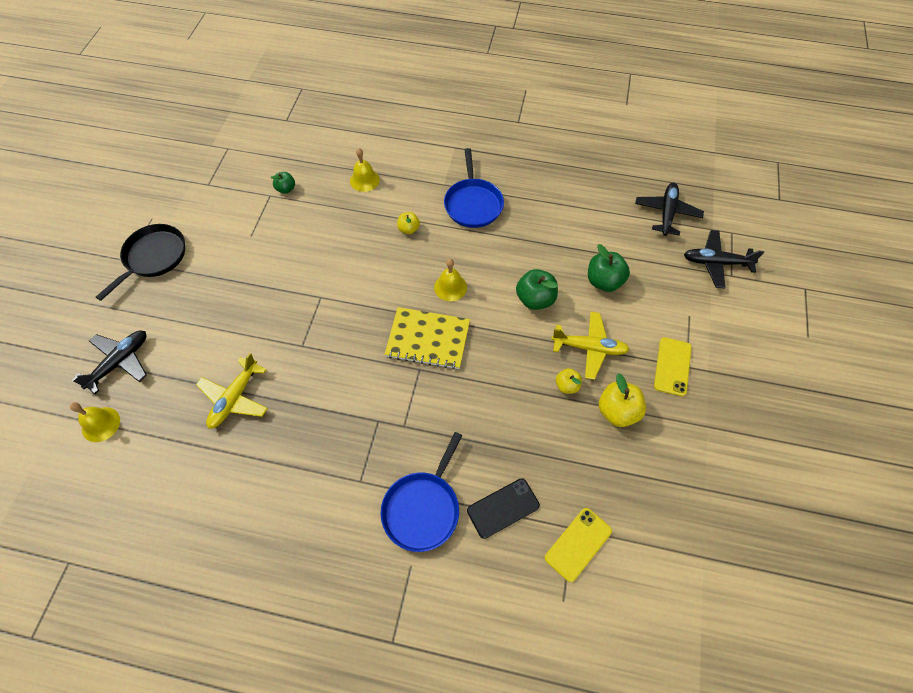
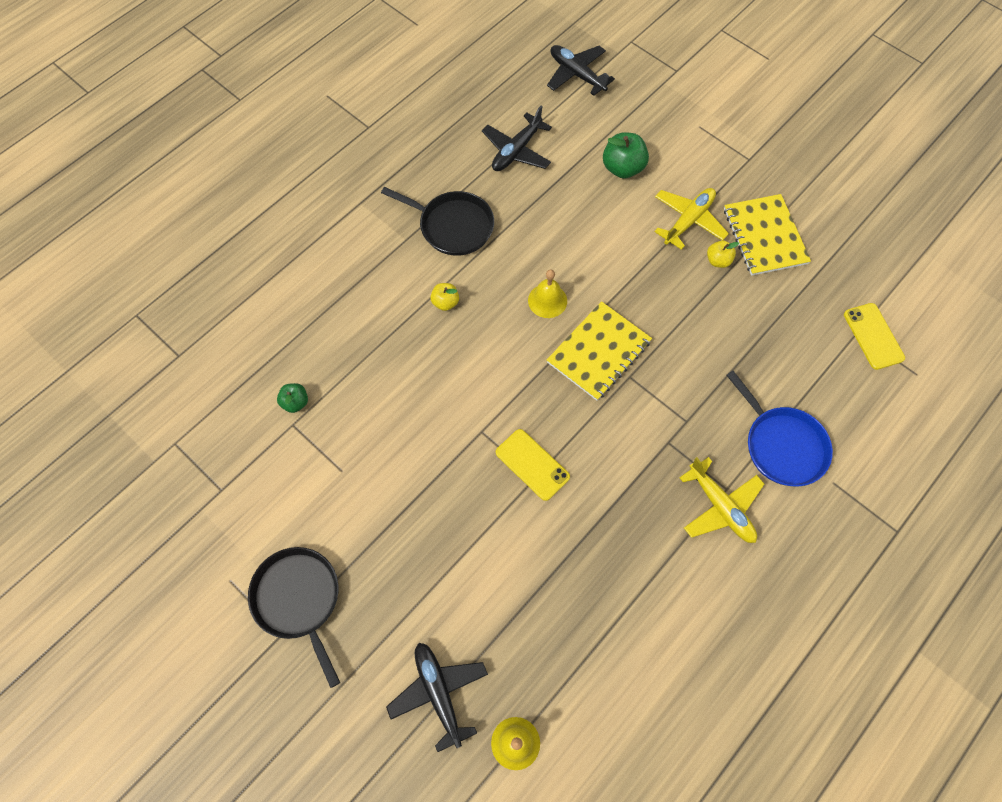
camera: 60 degrees left, 5 degrees up
(235, 398) = (563, 575): yellow plane -> yellow plane (720, 507)
(364, 180) = (343, 313): yellow bell -> none
(473, 204) = (453, 226): blue pan -> black pan
(503, 508) = (813, 377): black phone -> none
(535, 299) = (608, 235): green apple -> none
(617, 411) = (765, 236): yellow apple -> yellow notebook
(672, 366) = (743, 169): yellow phone -> yellow phone (532, 464)
(716, 263) = (656, 73): black plane -> black plane (516, 151)

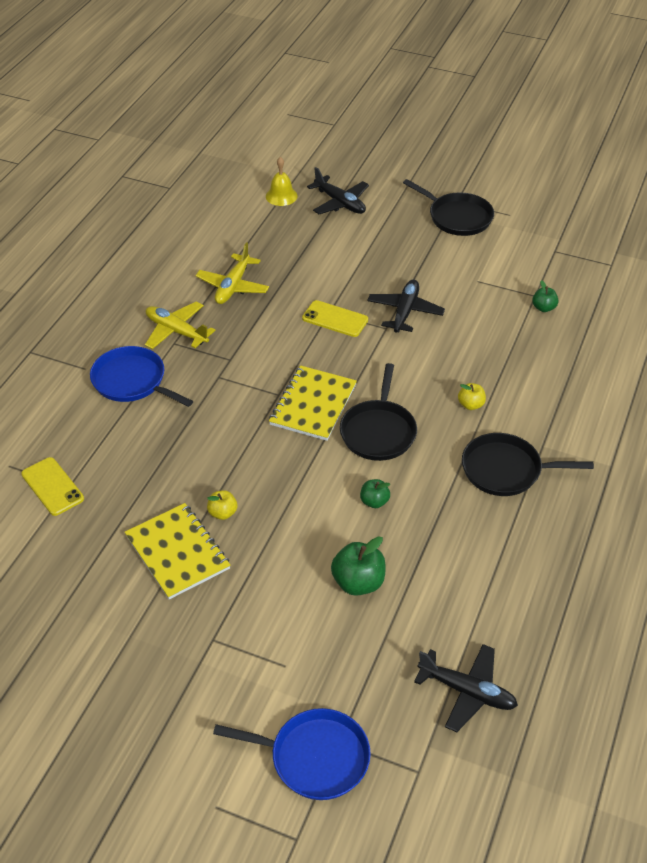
camera: 160 degrees right, 20 degrees down
(516, 151) = (487, 567): black plane -> black plane (405, 312)
(547, 300) = (378, 431): yellow bell -> black pan
(581, 231) = (374, 502): none -> green apple
(688, 221) = (265, 545): yellow plane -> yellow plane (233, 286)
(696, 66) = (314, 758): none -> blue pan

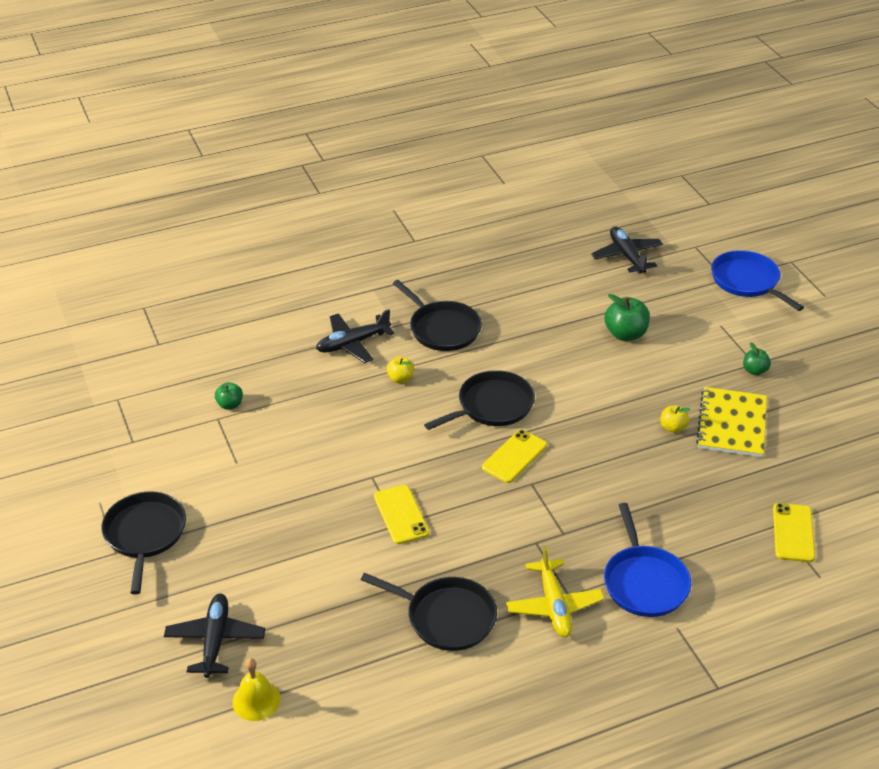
camera: 135 degrees left, 5 degrees down
(233, 286) = (447, 617): yellow plane -> black pan
(313, 405) = (514, 456): yellow notebook -> yellow phone
(374, 502) = (556, 367): green apple -> green apple (754, 371)
(405, 312) = (336, 479): black plane -> black plane (352, 343)

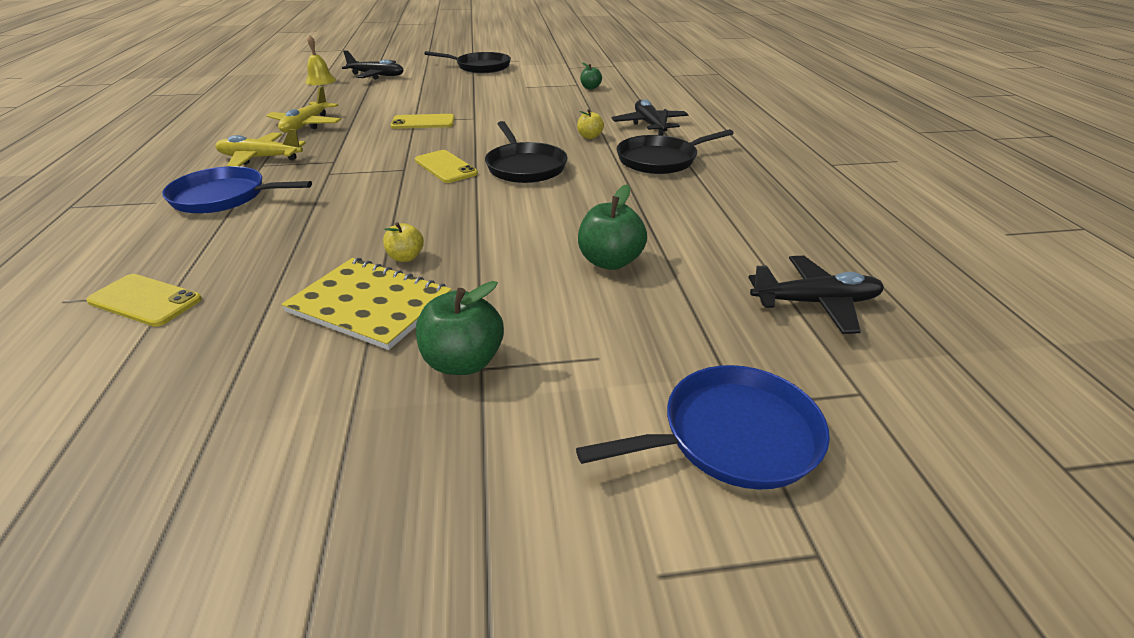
camera: 105 degrees right, 5 degrees down
(447, 617) = (306, 125): black pan -> yellow plane
(754, 371) = (463, 362): green apple -> green apple, size x1.71

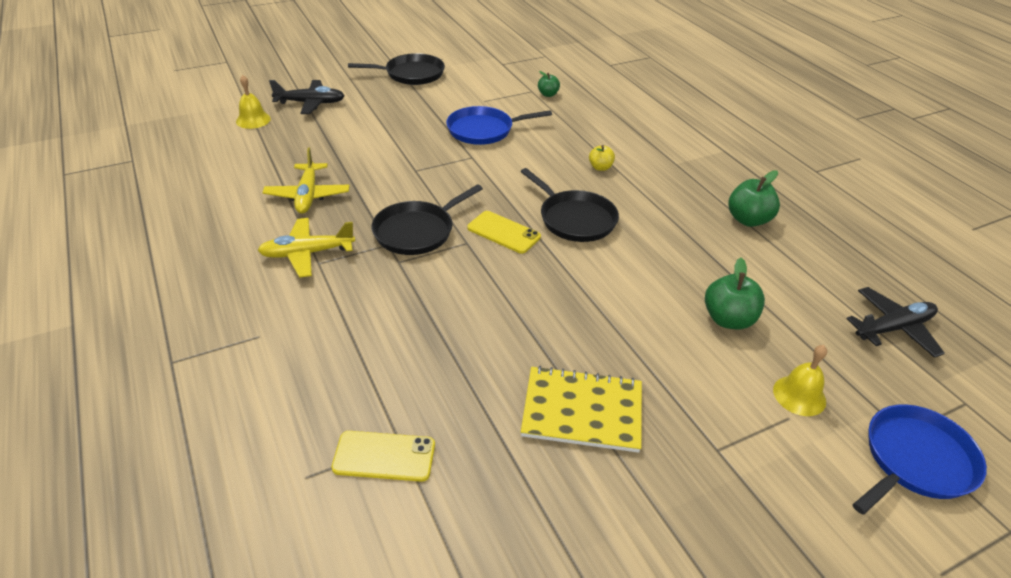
camera: 20 degrees left, 5 degrees up
(224, 197) = (325, 315): blue pan -> blue pan (483, 130)
(406, 257) = (565, 352): yellow apple -> none
(423, 122) = (427, 171): yellow phone -> none
(463, 362) = (700, 448): green apple -> green apple (748, 220)
(631, 340) = (799, 395): none -> yellow bell
(650, 125) = (641, 142): black plane -> none
(660, 160) = (682, 189): black pan -> black pan (417, 231)

